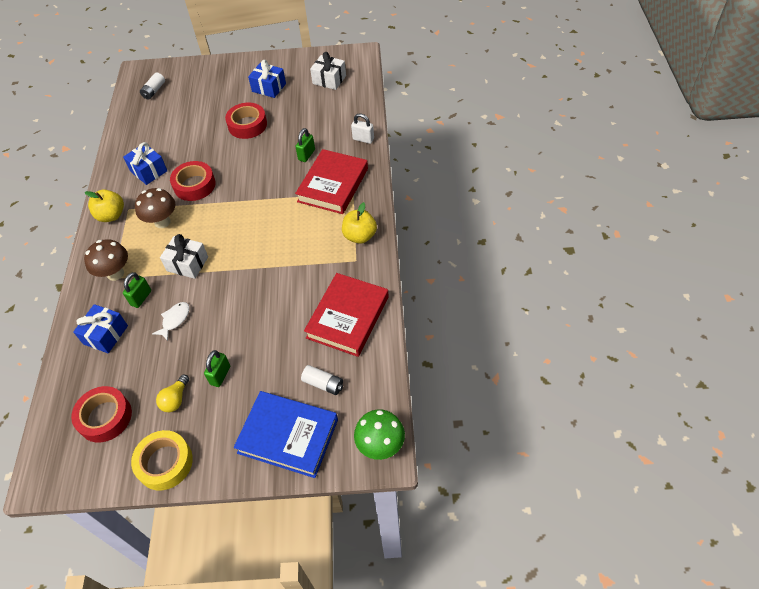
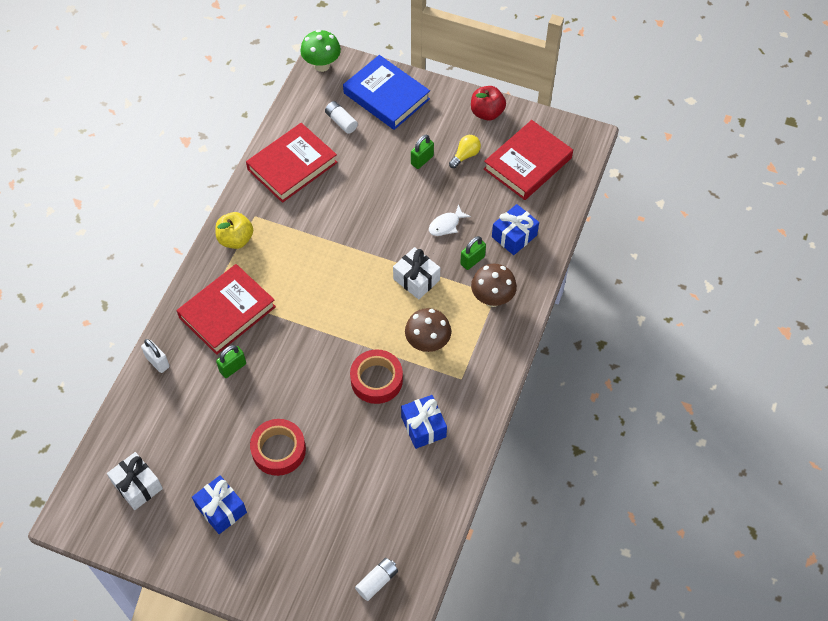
camera: 160 degrees left, 5 degrees up
(105, 417) = (527, 163): red tape -> red book
(111, 215) = (482, 377): yellow apple -> none
(165, 463) = (487, 113): yellow tape -> red apple

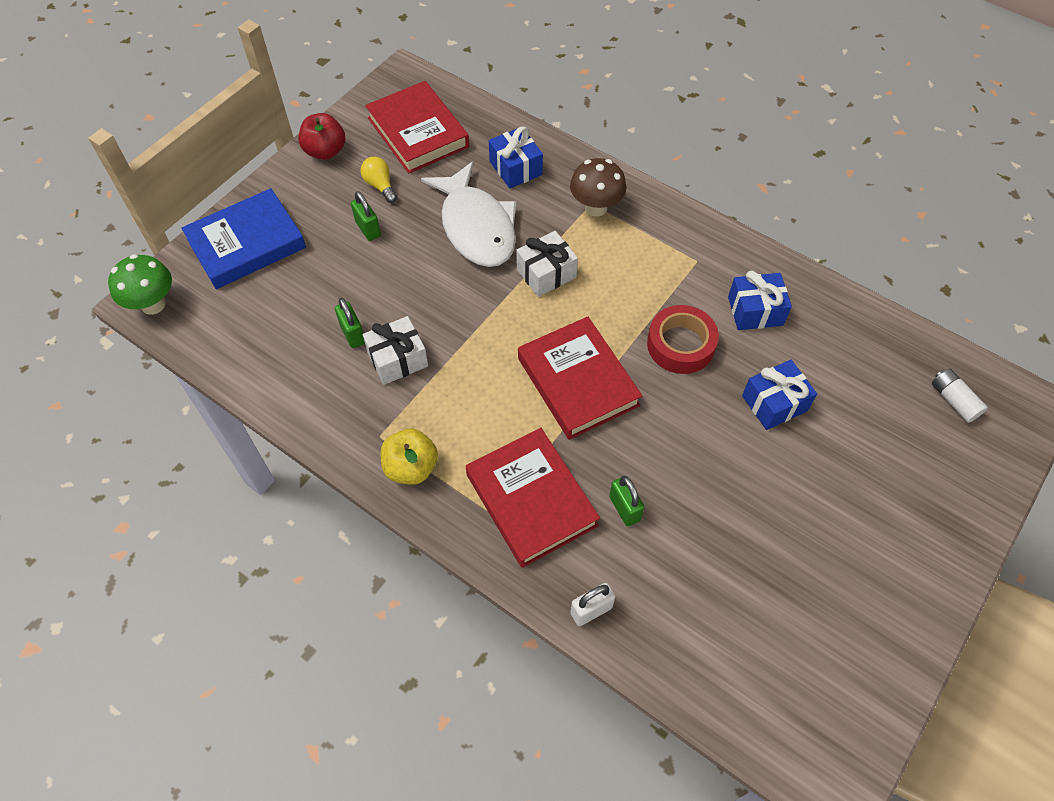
camera: 75 degrees left, 0 degrees up
(137, 486) = (792, 671): white gift -> white gift (397, 359)
(221, 509) = (841, 561): blue gift -> blue gift (774, 403)
(278, 450) = (762, 474): red tape -> none
(292, 166) = (312, 373): red book -> red book (578, 382)
(341, 121) = (264, 301): white battery -> none
(427, 343) = (641, 282): brown mushroom -> none
(446, 225) = (476, 227): white fish -> white fish, size x2.36
(472, 260) = (536, 213): green padlock -> green padlock (353, 334)

